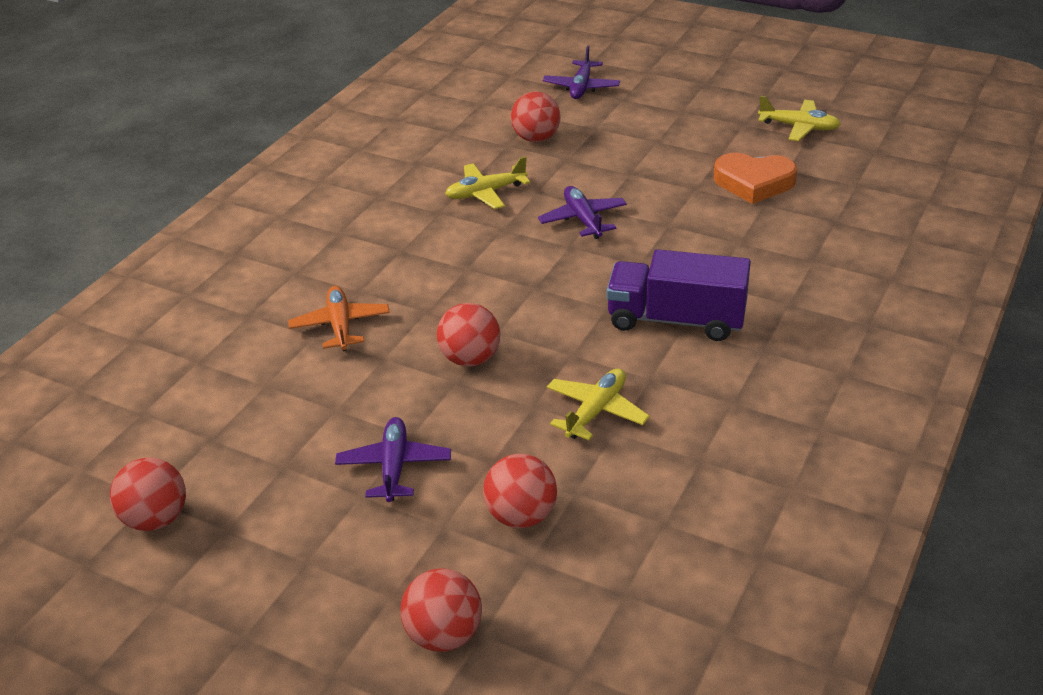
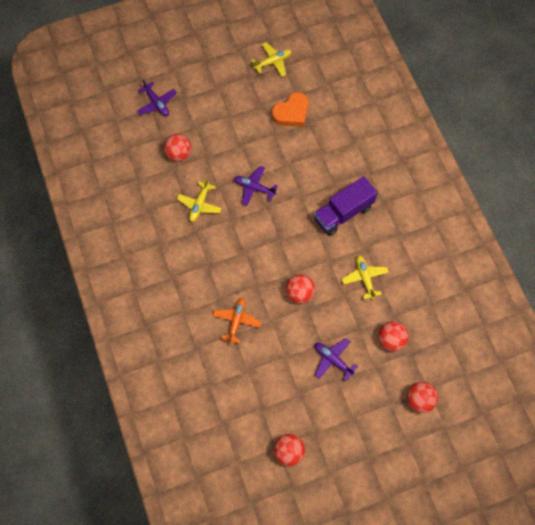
camera: 50 degrees left, 30 degrees up
(340, 326) = (236, 321): orange plane -> orange plane turned 75 degrees clockwise

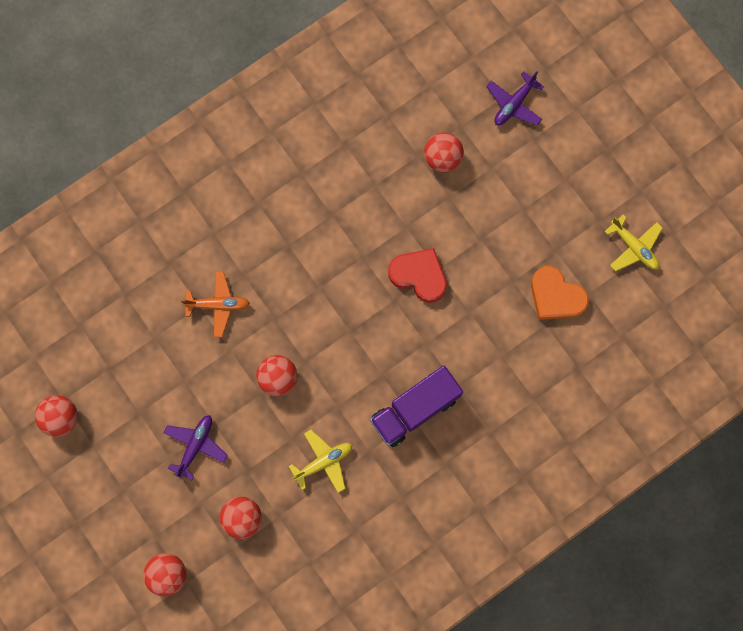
camera: 75 degrees right, 10 degrees up
(199, 204) = (373, 209): yellow plane -> none
(254, 188) = (419, 276): purple plane -> red heart
(343, 213) = (415, 409): purple truck -> purple truck turned 75 degrees counterclockwise

